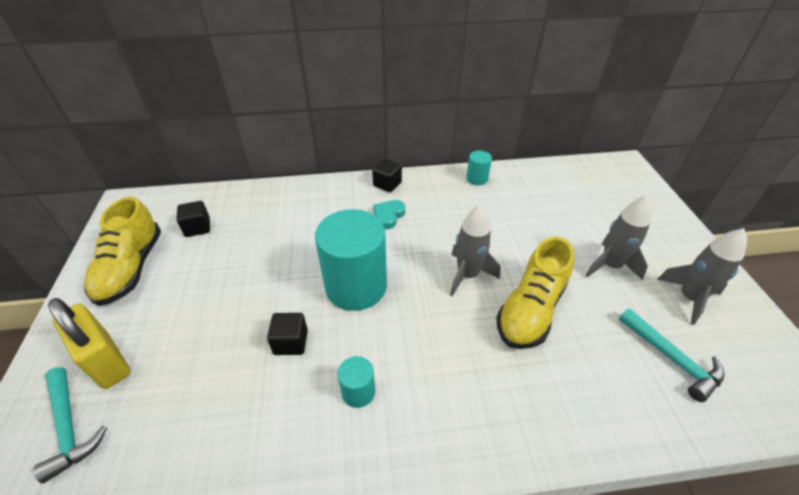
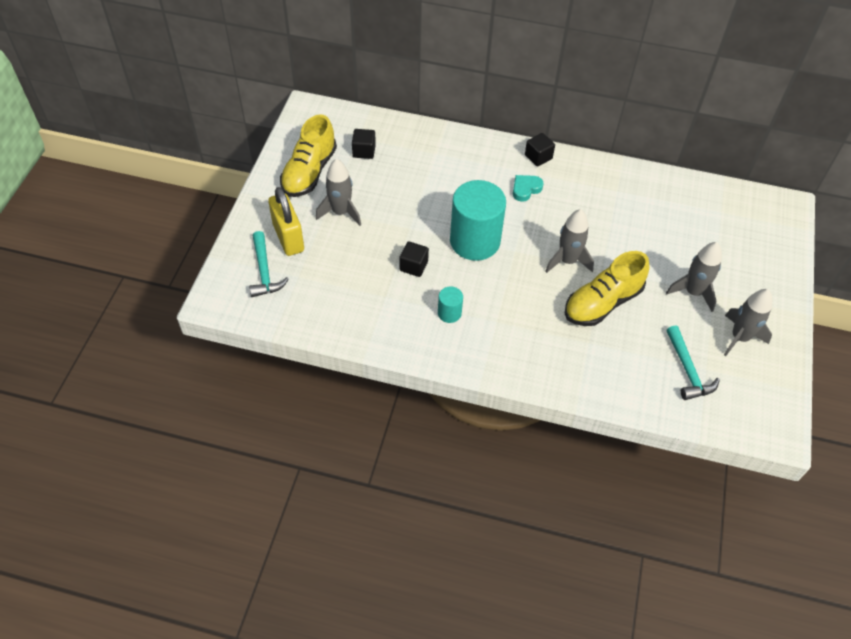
camera: 20 degrees right, 10 degrees up
(179, 304) = (341, 212): none -> grey rocket
(477, 179) = (625, 176): turquoise cylinder -> none

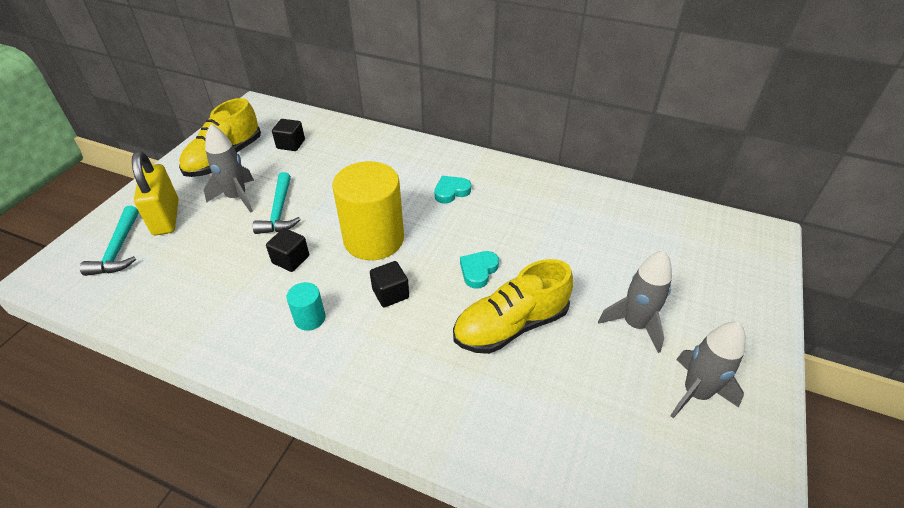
camera: 10 degrees right, 10 degrees down
(475, 241) = (374, 239): turquoise cylinder -> yellow cylinder
(538, 157) = (475, 163): black cube -> black cube (390, 293)
(567, 261) = (478, 271): grey rocket -> turquoise heart
(688, 370) = (614, 433): turquoise hammer -> turquoise hammer (279, 212)

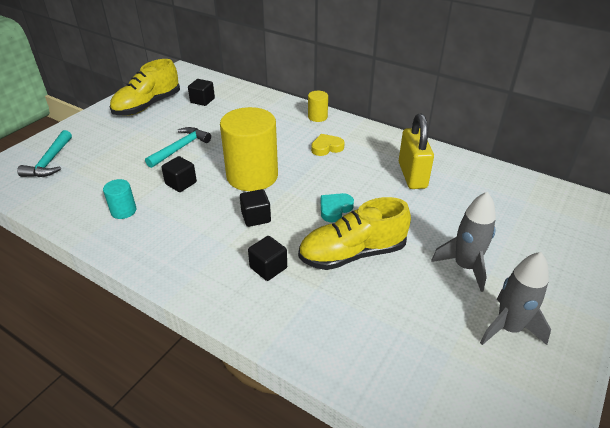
camera: 10 degrees right, 5 degrees down
(166, 217) = (92, 143): yellow padlock -> yellow padlock (412, 175)
(237, 197) = (150, 134): grey rocket -> none
(279, 212) = (180, 148): turquoise hammer -> turquoise hammer turned 150 degrees counterclockwise
(310, 318) = (185, 227): turquoise cylinder -> turquoise cylinder (123, 211)
(420, 357) = (268, 268): none -> black cube
(432, 152) = (317, 117): none -> yellow cylinder
(451, 192) = (326, 147): turquoise heart -> yellow heart

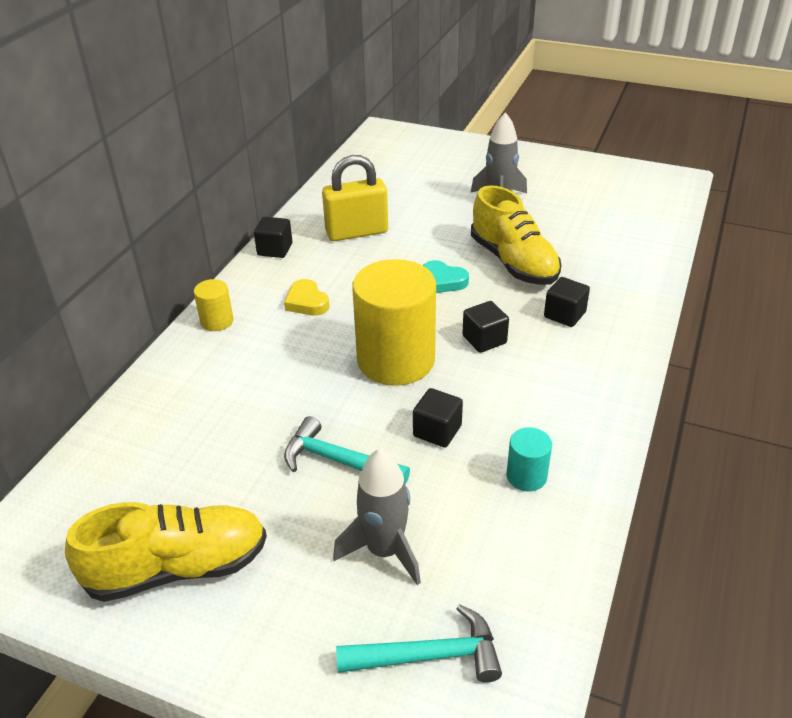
camera: 100 degrees left, 0 degrees up
(147, 106) = (178, 568): yellow shoe -> yellow shoe turned 45 degrees counterclockwise
(202, 100) = (155, 479): black cube -> black cube (275, 249)
(508, 328) = (561, 182): grey rocket -> grey rocket (384, 551)

